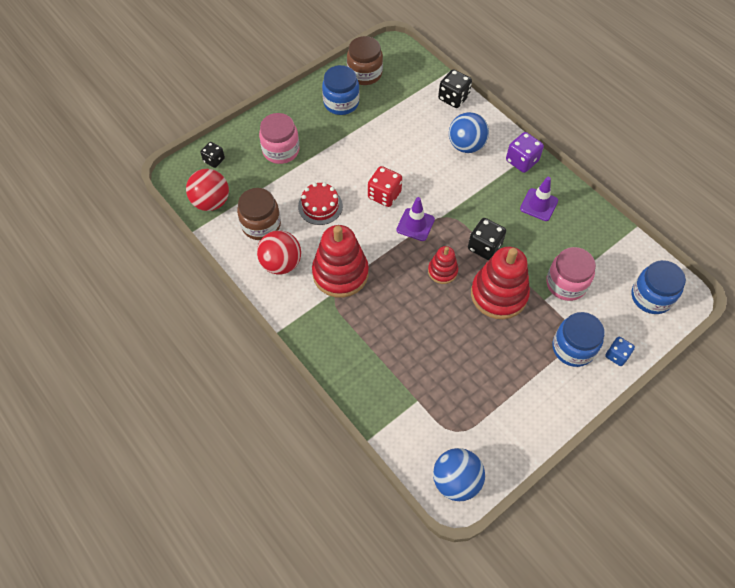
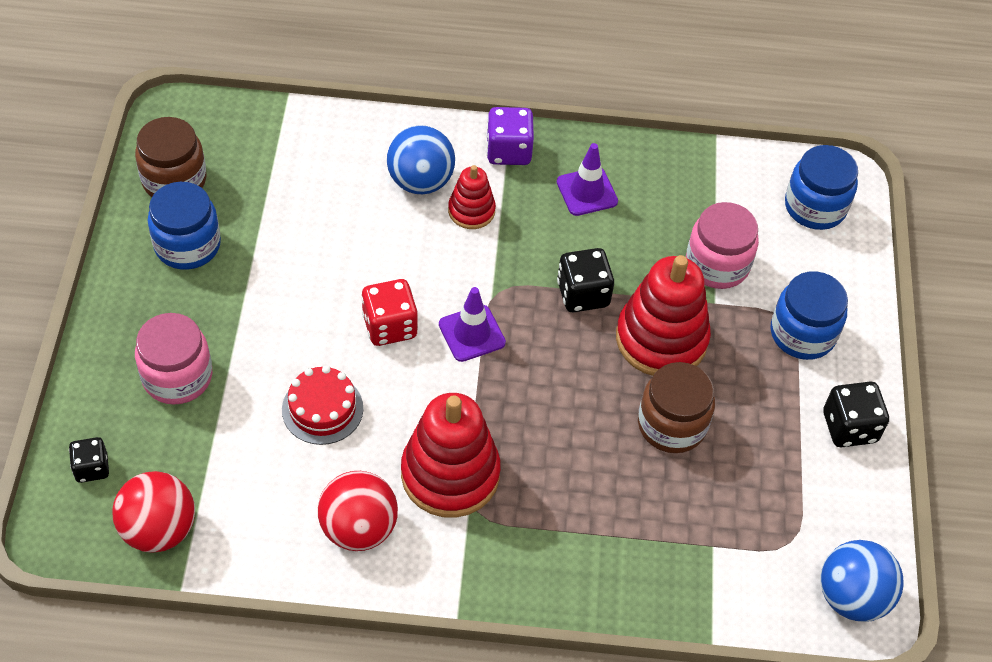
camera: 50 degrees left, 5 degrees down
(261, 225) = (270, 501): brown jar -> brown jar (671, 425)
(442, 271) = (568, 365): red stacking toy -> red stacking toy (471, 211)
(453, 98) = (334, 129): black dice -> black dice (849, 427)
(616, 355) = (851, 303): blue dice -> none

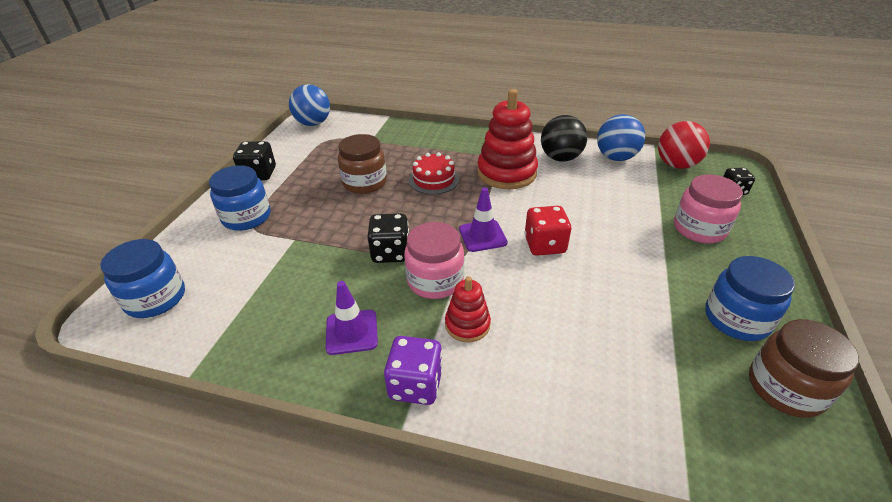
camera: 165 degrees left, 15 degrees down
(322, 409) = (589, 205): red cake -> red cake (434, 180)
(358, 528) = (560, 158): red ball -> black ball
(420, 181) = (515, 359): blue ball -> blue ball (616, 157)
(661, 339) = (346, 222): red stacking toy -> none
(717, 264) = (274, 263): pink jar -> pink jar (435, 281)

